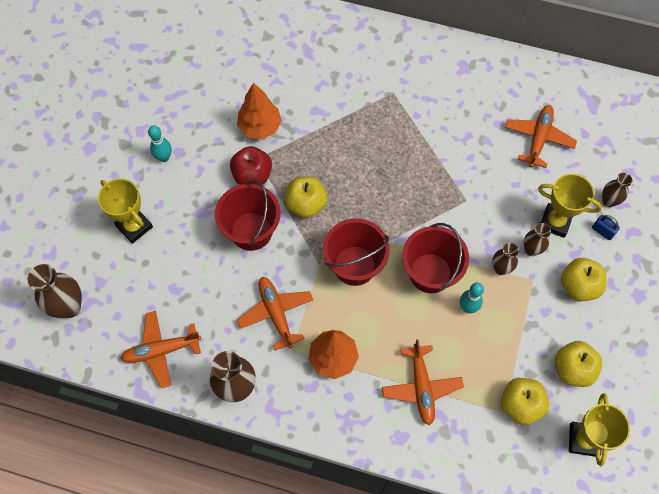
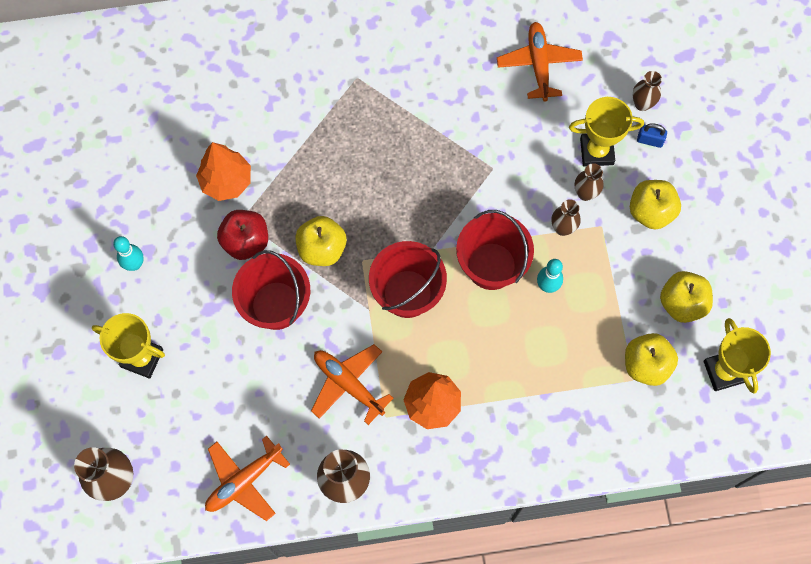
camera: 25 degrees left, 5 degrees up
(421, 387) = (538, 393): orange plane -> none

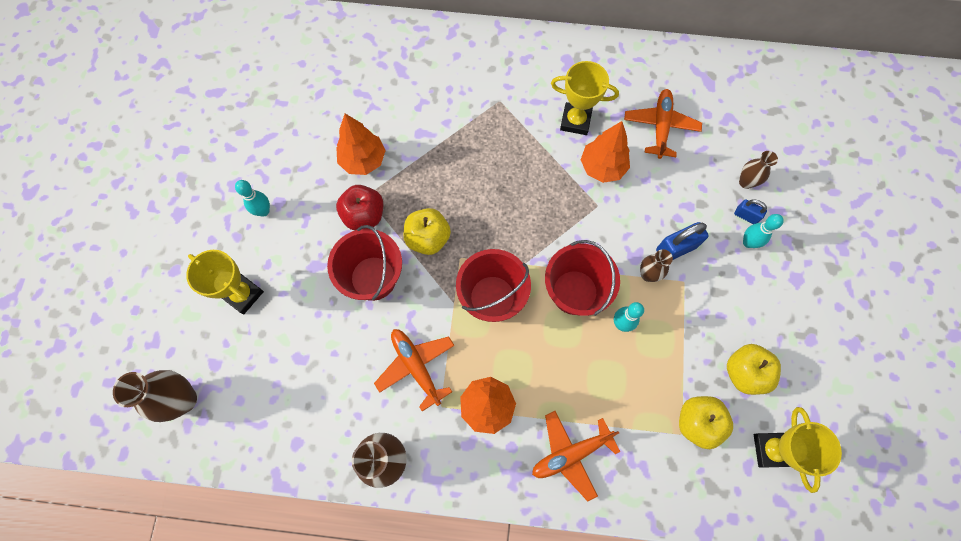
camera: 15 degrees right, 0 degrees up
(244, 481) = (296, 432): orange plane -> orange plane (571, 454)
(487, 125) = (602, 167): none -> orange tree
(585, 193) = (676, 248): brown vase -> blue padlock
(596, 151) = (695, 214): yellow trophy -> yellow trophy (575, 121)
(651, 211) = (733, 280): yellow apple -> none
(658, 168) = (748, 242): none -> turquoise bowling pin

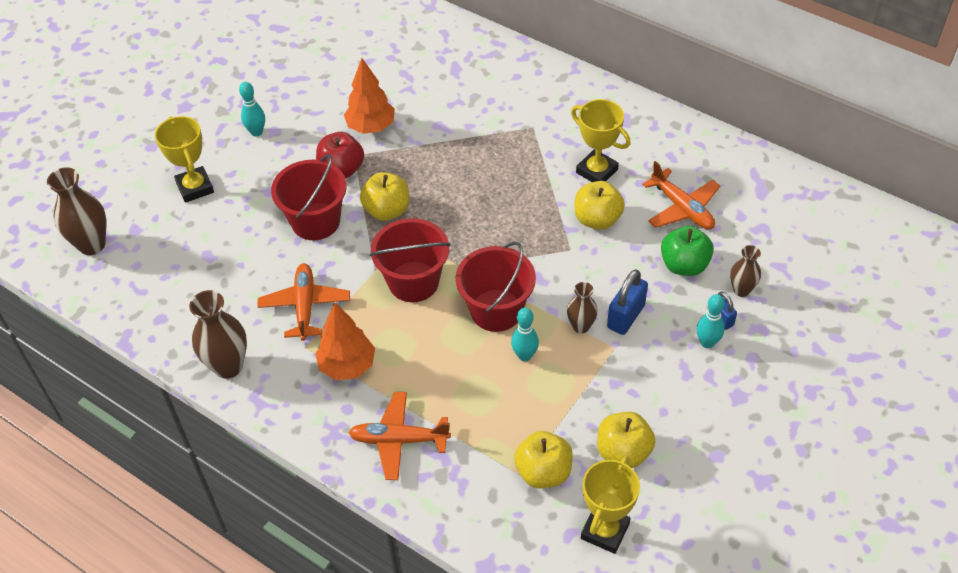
camera: 30 degrees right, 20 degrees down
(602, 167) = (597, 219): orange tree -> yellow apple
(660, 126) = (682, 208): orange plane -> orange plane turned 105 degrees clockwise
(676, 248) = (626, 316): blue padlock -> blue padlock turned 60 degrees counterclockwise
(692, 179) = (684, 265): none -> green apple

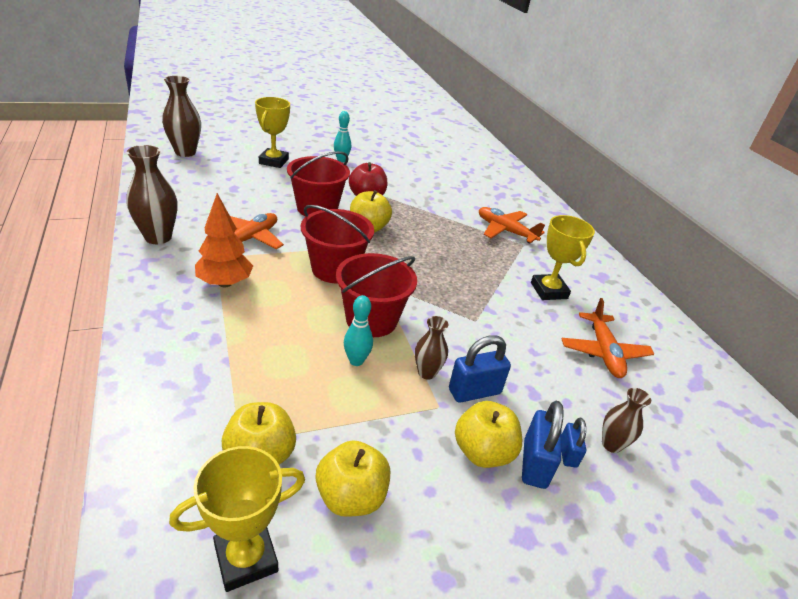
camera: 30 degrees right, 15 degrees down
(371, 127) = (411, 191): orange tree -> none
(399, 440) = (189, 347): orange plane -> orange plane (505, 231)
(597, 219) = (518, 316): yellow apple -> yellow apple (482, 452)
(684, 265) = (568, 390): green apple -> none
(707, 343) = (534, 463): turquoise bowling pin -> blue padlock

